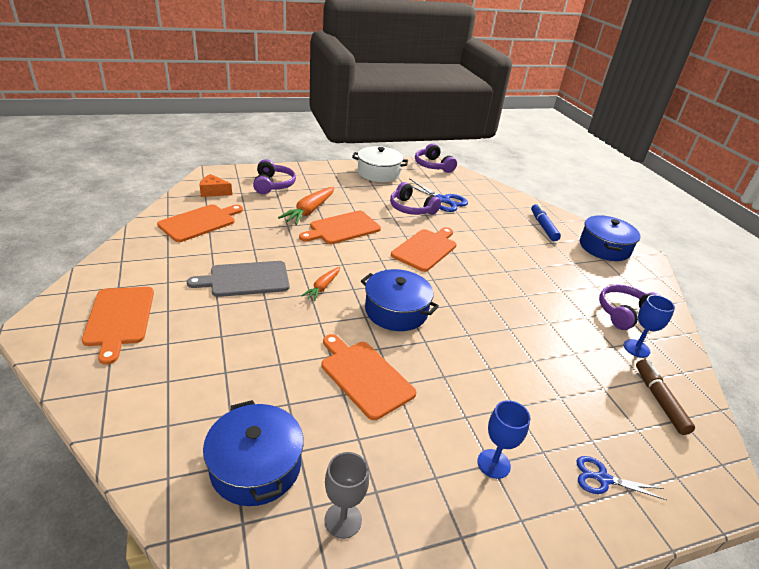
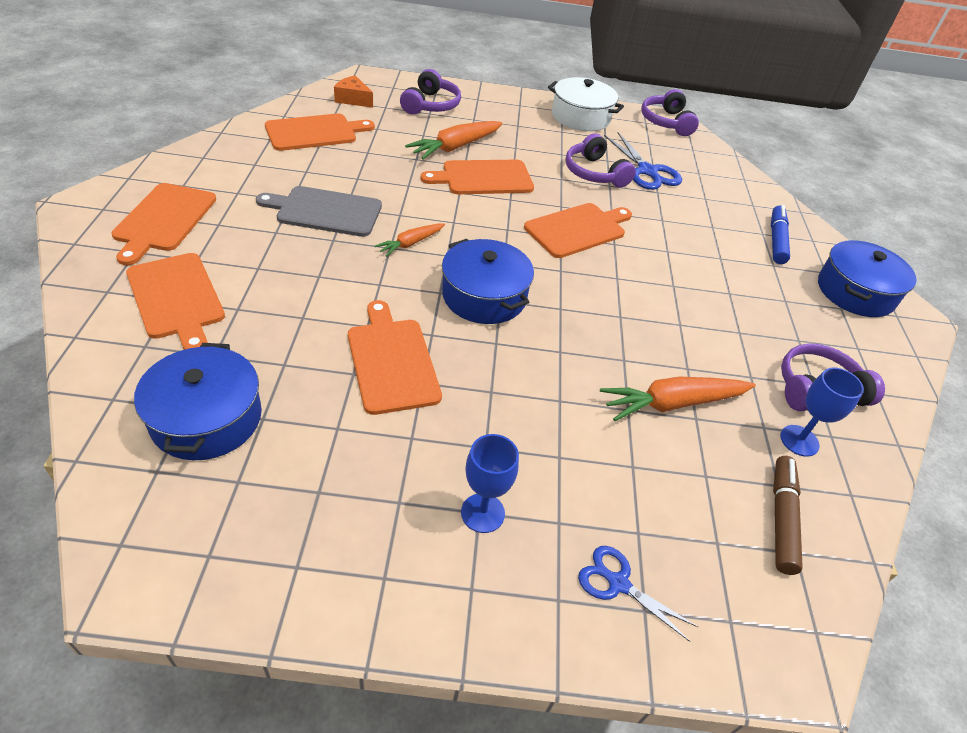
camera: 20 degrees right, 10 degrees up
(170, 378) = (176, 298): none -> orange cutting board
(343, 520) = (262, 507): grey goblet -> none
(555, 348) = (672, 403): none -> orange carrot

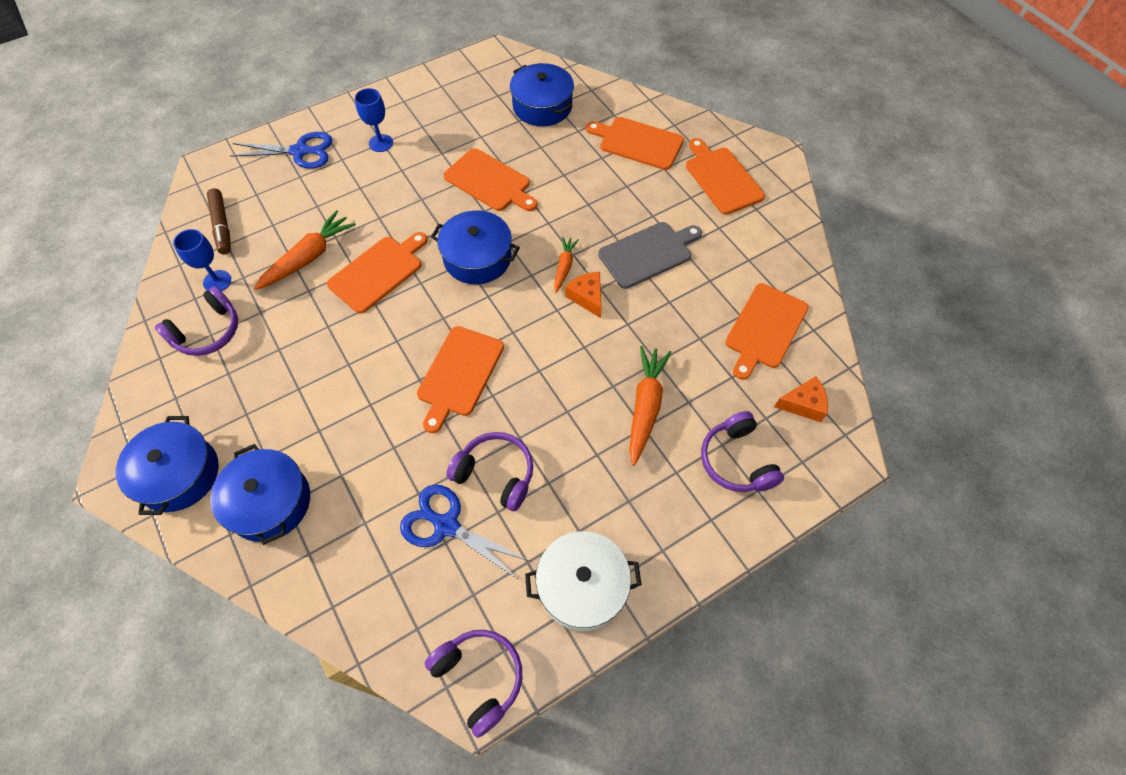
camera: 150 degrees right, 15 degrees up
(418, 215) = (587, 297): none -> orange cheese
(483, 178) = (583, 381): orange cutting board -> orange cutting board (378, 272)
(618, 583) = (300, 151): blue scissors -> blue scissors, size x1.59
(776, 240) = (270, 502): blue marker -> blue pot

